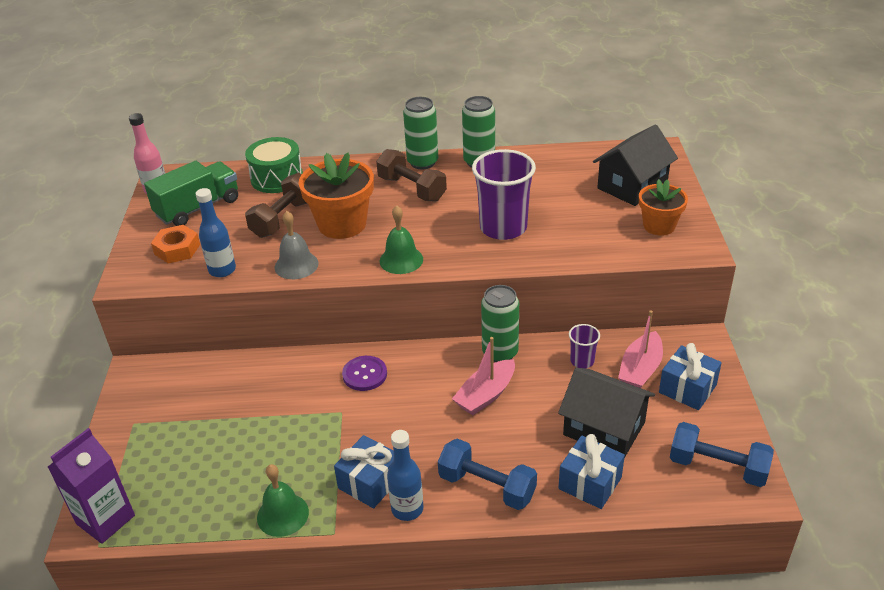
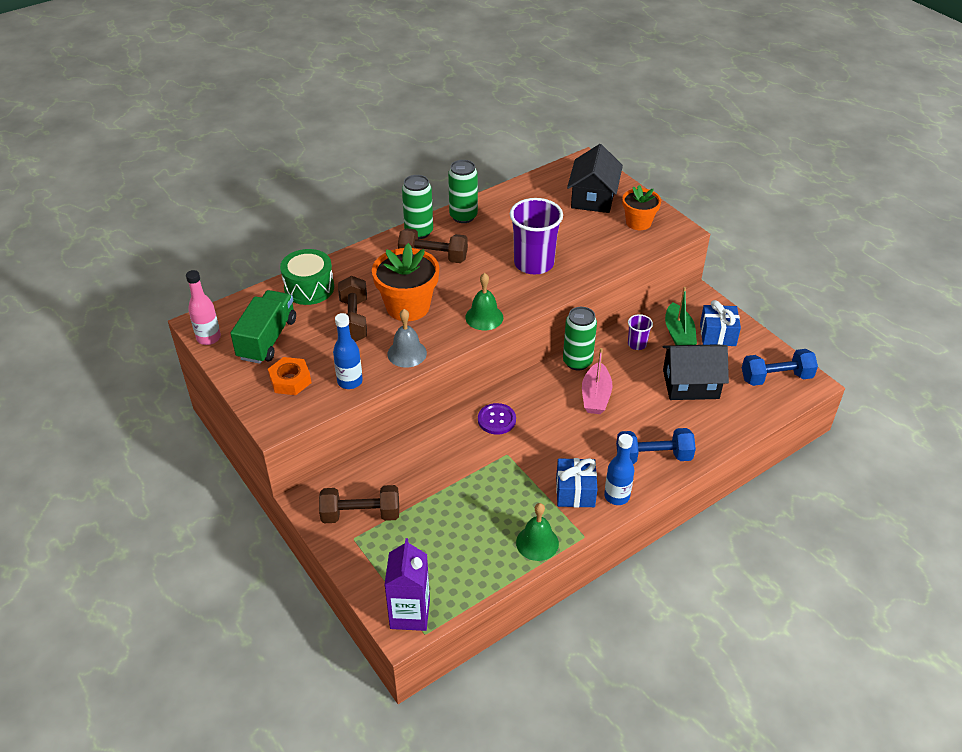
camera: 35 degrees left, 5 degrees up
(161, 405) = (361, 514): none -> brown dumbbell
(590, 483) = (713, 423): blue gift -> none
(640, 369) = (678, 334): pink boat -> green boat

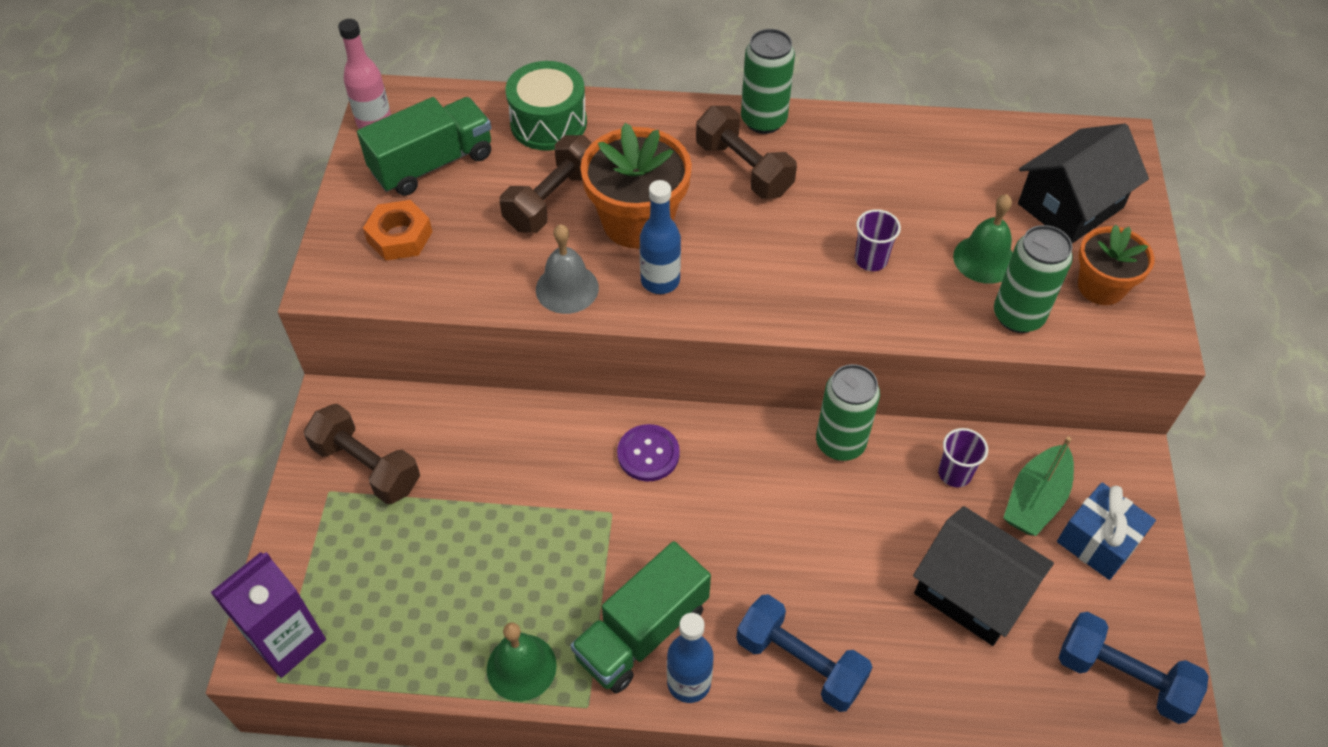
camera: 40 degrees right, 10 degrees up
(350, 381) = (461, 283): blue bottle -> blue bottle (660, 281)
(463, 216) = (847, 130): green can -> green can (1018, 316)
(484, 317) = (717, 299): green bell -> green bell (984, 259)
(534, 263) = (871, 259): purple cup -> purple cup, size x0.48
(575, 492) = (642, 633): blue gift -> green truck
(595, 396) = (813, 512): pink boat -> none

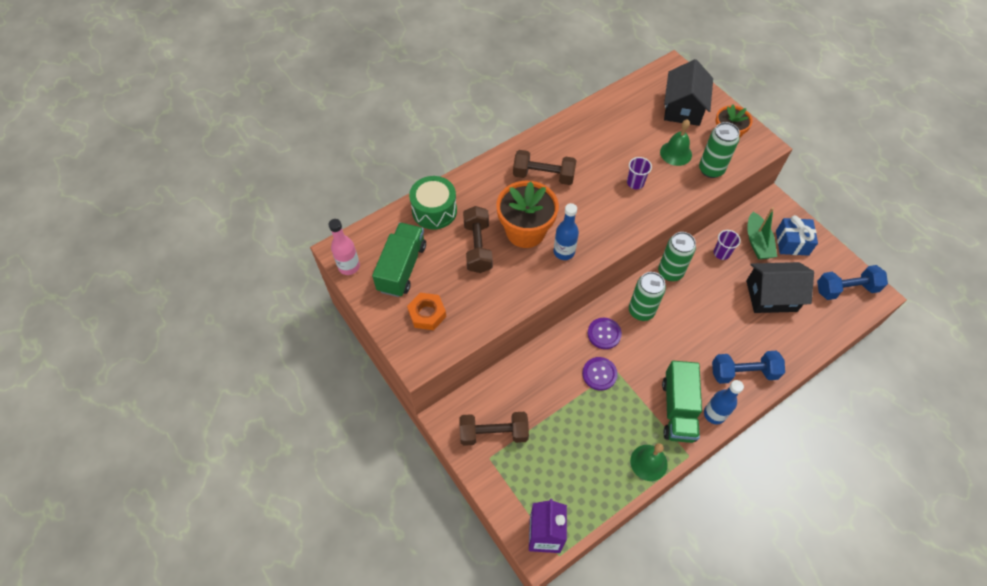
camera: 40 degrees left, 5 degrees up
(567, 288) = (529, 284): grey bell -> none
(583, 500) = (599, 374): none -> purple button
(763, 120) = (528, 147): green can -> green can (641, 311)

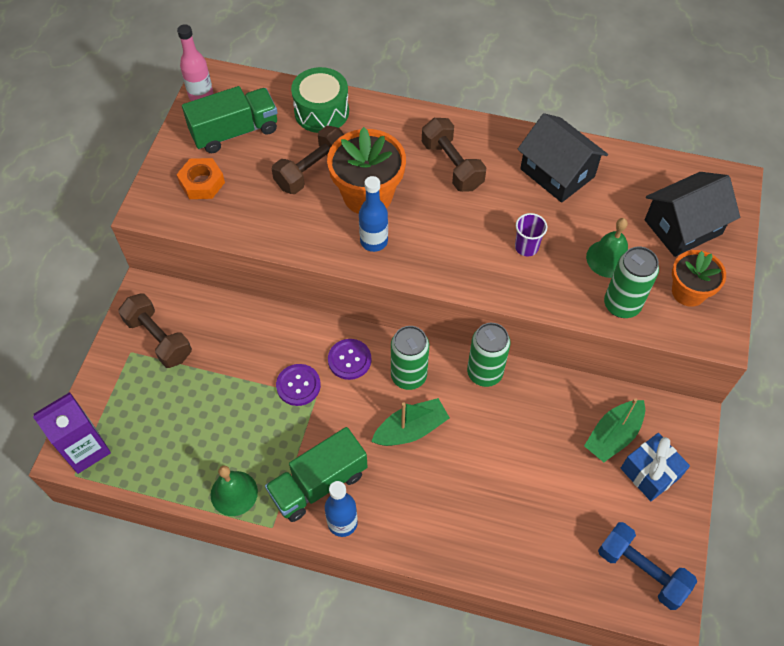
camera: 50 degrees right, 0 degrees up
(678, 335) = (411, 429): none -> green boat
(721, 253) = (560, 407): purple cup -> none
(743, 372) = (420, 522): blue dumbbell -> none
(771, 296) = (551, 493): black house -> black house (557, 173)

